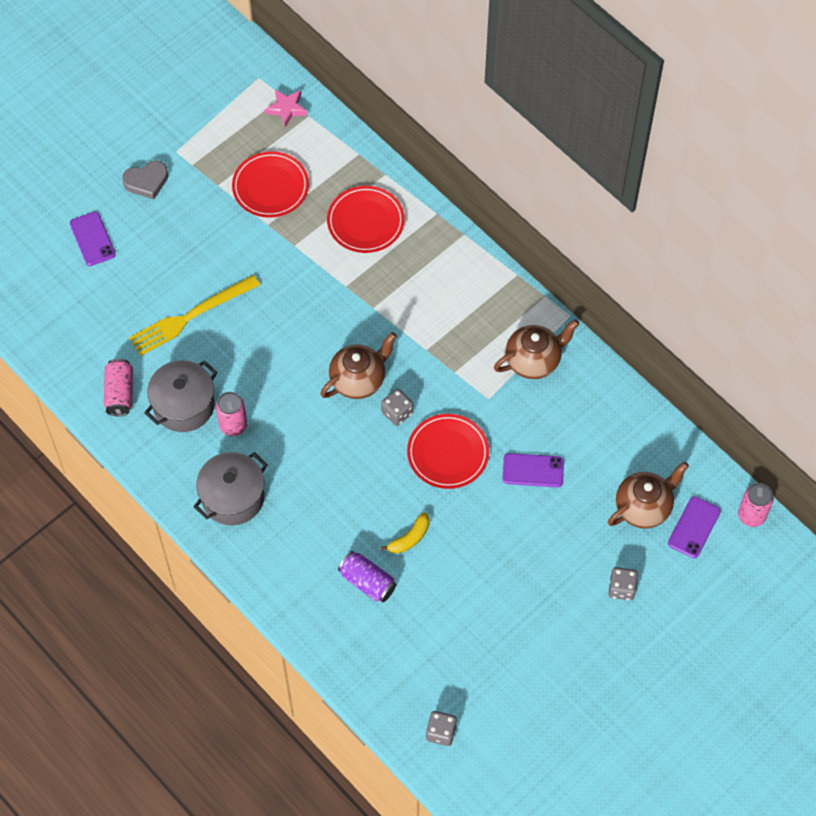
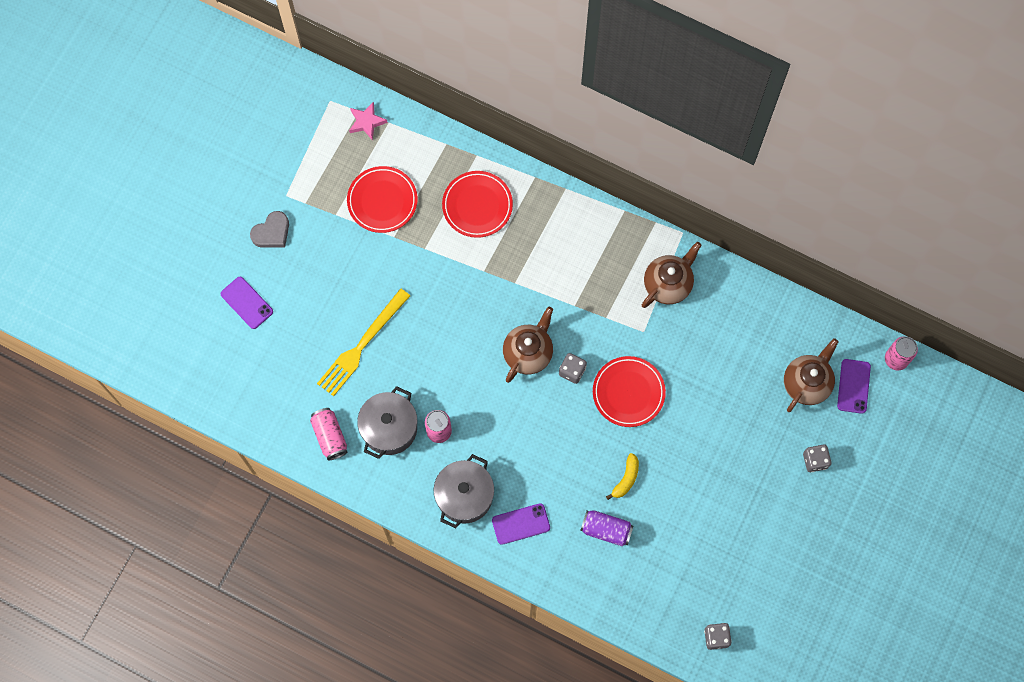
camera: 20 degrees left, 10 degrees up
(533, 470) = (704, 383): purple phone -> purple phone (521, 524)

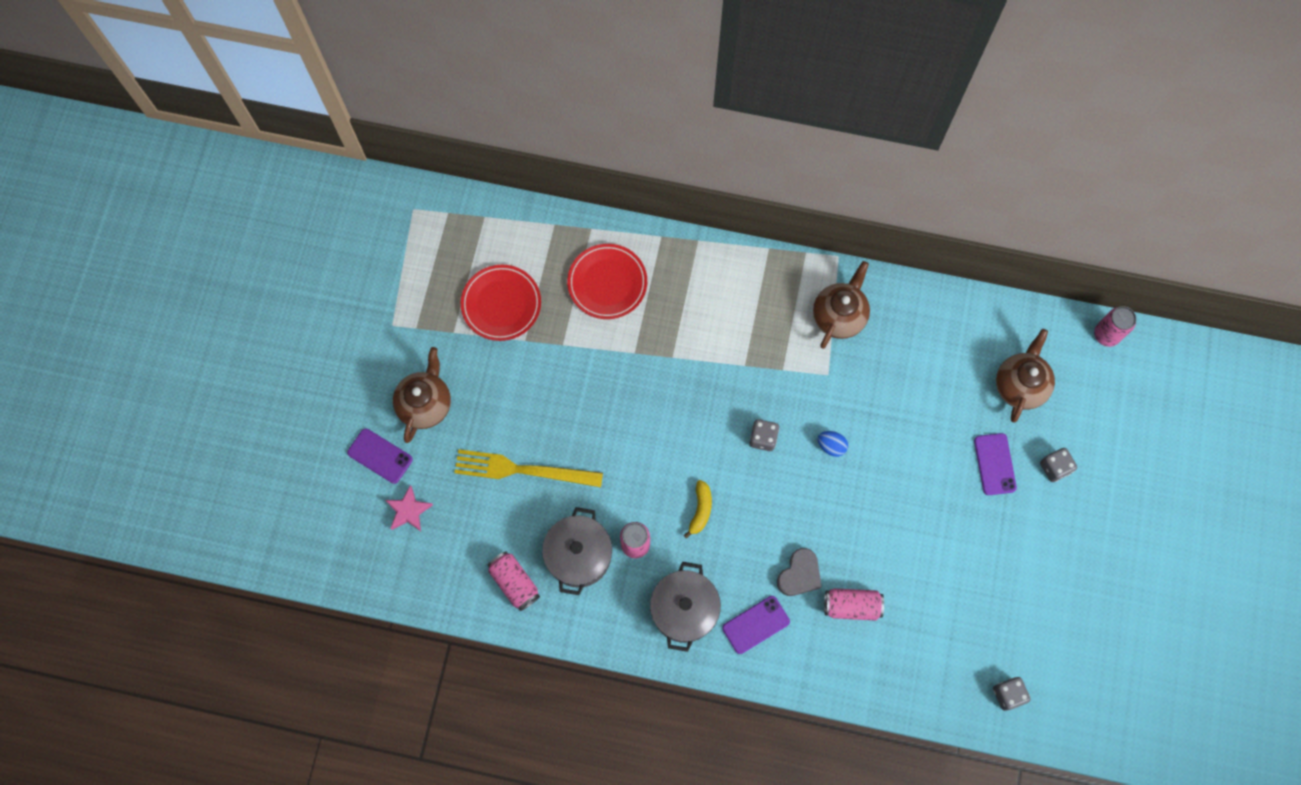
camera: 15 degrees left, 0 degrees up
(272, 232) = (387, 370): grey heart -> grey heart (799, 574)
(362, 345) = (522, 470): yellow fork -> yellow fork turned 75 degrees clockwise
(366, 122) = (460, 222): pink star -> pink star (409, 511)
(528, 353) = (709, 430): brown teapot -> brown teapot (425, 404)
(606, 530) = (851, 606): purple can -> pink can
(626, 479) = (856, 543): yellow banana -> yellow banana (700, 510)
(628, 392) = (831, 446): red plate -> blue egg
(853, 386) = (1070, 375): purple phone -> purple phone (994, 464)

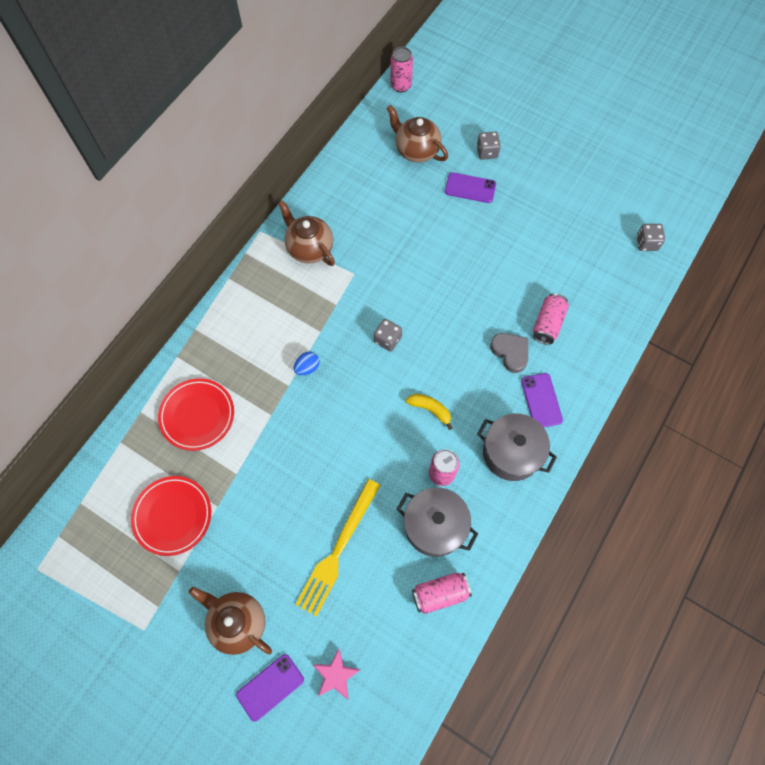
camera: 70 degrees left, 5 degrees down
(831, 446) = (413, 292): blue egg -> blue egg (307, 367)

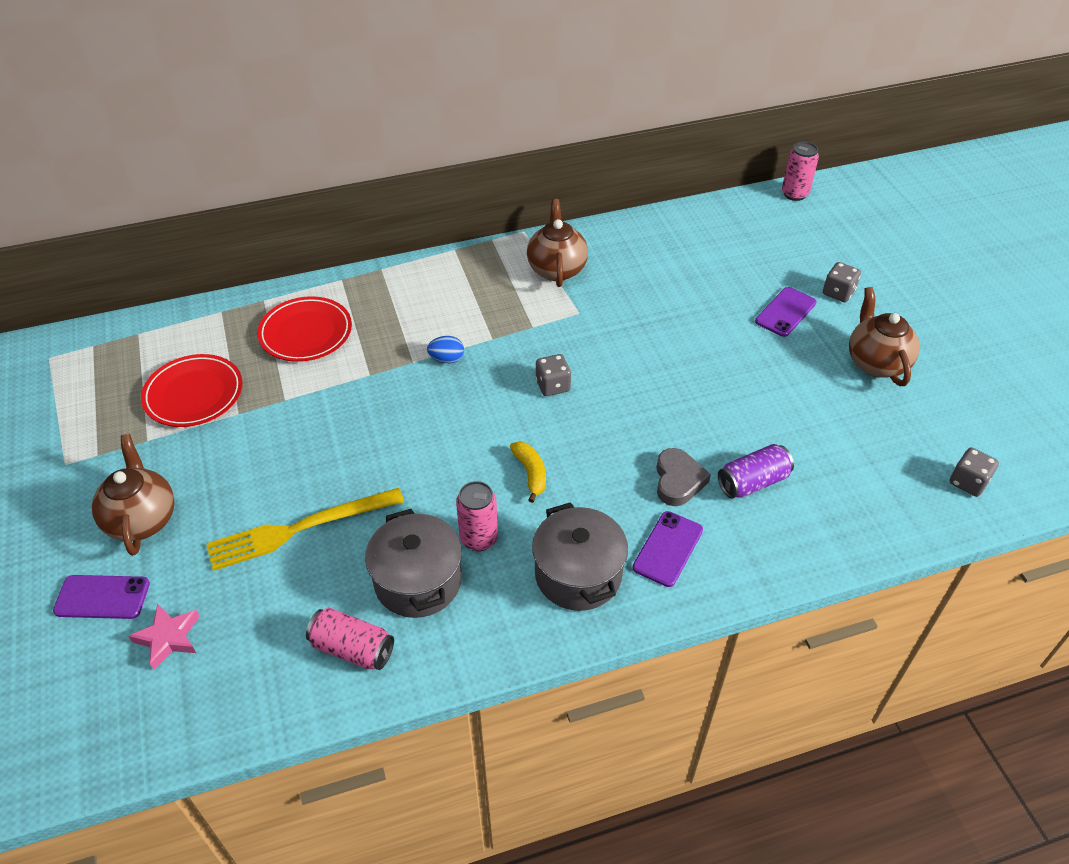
camera: 40 degrees right, 20 degrees down
(416, 150) = (756, 251): brown teapot -> brown teapot (876, 362)
(470, 188) = (785, 312): purple phone -> purple phone turned 75 degrees clockwise
(548, 324) = (753, 482): pink can -> purple can

